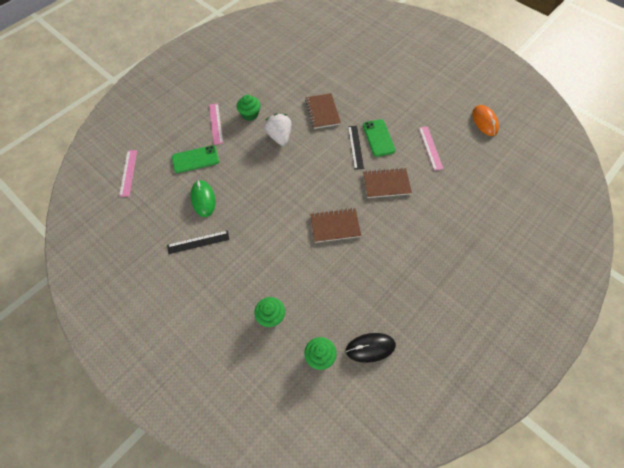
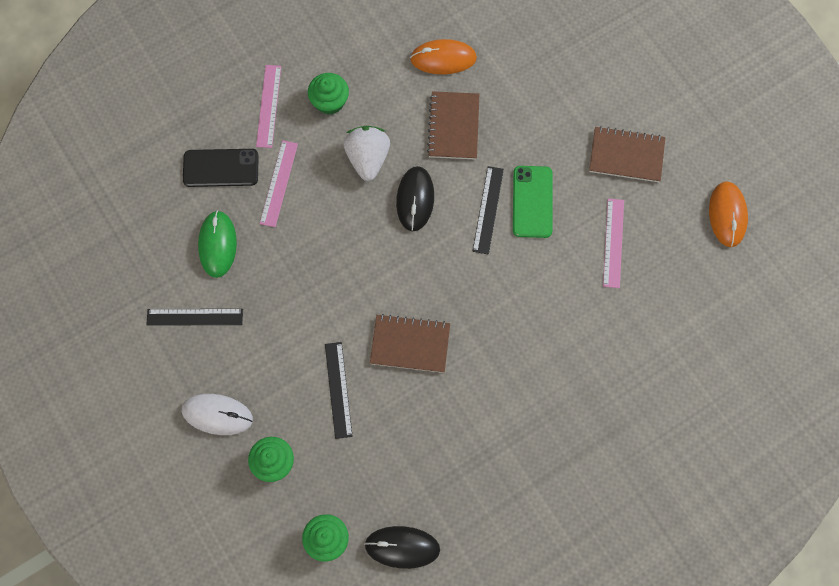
camera: 15 degrees right, 10 degrees up
(128, 173) = (110, 167): pink ruler -> pink ruler (279, 183)
(195, 159) = (221, 168): green phone -> black phone
(226, 296) = (217, 414): none -> white mouse
(299, 262) = (338, 390): none -> black ruler
(306, 83) = (443, 58): none -> orange mouse
(313, 151) = (415, 199): none -> black mouse
(386, 184) = (516, 291): brown notebook -> brown notebook (626, 155)

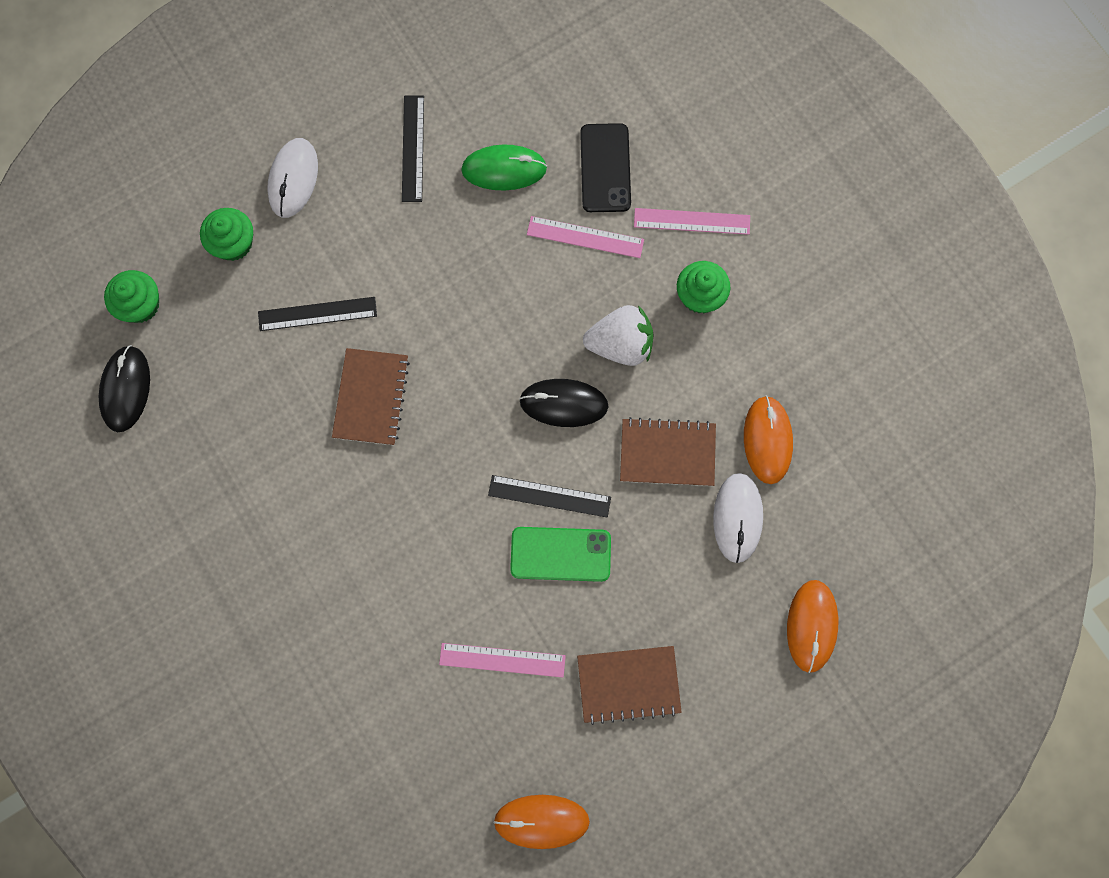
camera: 90 degrees right, 5 degrees up
(502, 80) = (737, 518): none -> white mouse
(578, 35) = (811, 626): none -> orange mouse
(626, 155) = (628, 684): brown notebook -> brown notebook turned 75 degrees clockwise

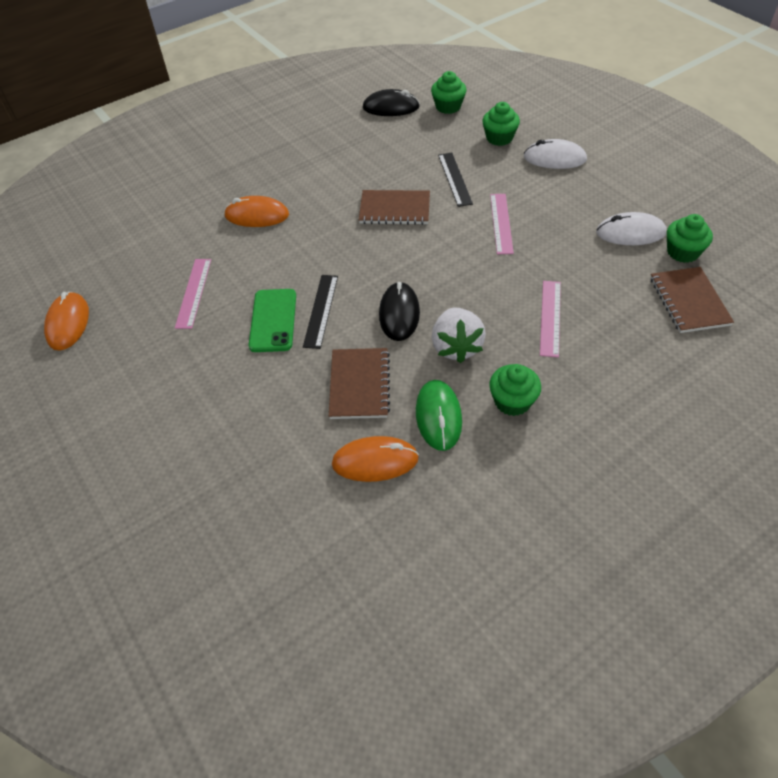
camera: 90 degrees right, 25 degrees down
(413, 148) = (598, 213): black ruler -> none
(495, 73) = (682, 252): none -> green cupcake
(504, 169) = (597, 264): green mouse -> green mouse (438, 416)
(605, 168) = (619, 327): black phone -> none
(628, 684) = (162, 369): brown notebook -> brown notebook (689, 301)
(692, 221) = (585, 391): pink ruler -> pink ruler (501, 223)
(737, 518) = (300, 440): white mouse -> white mouse (630, 233)
(811, 626) = (193, 505): orange mouse -> orange mouse (257, 215)

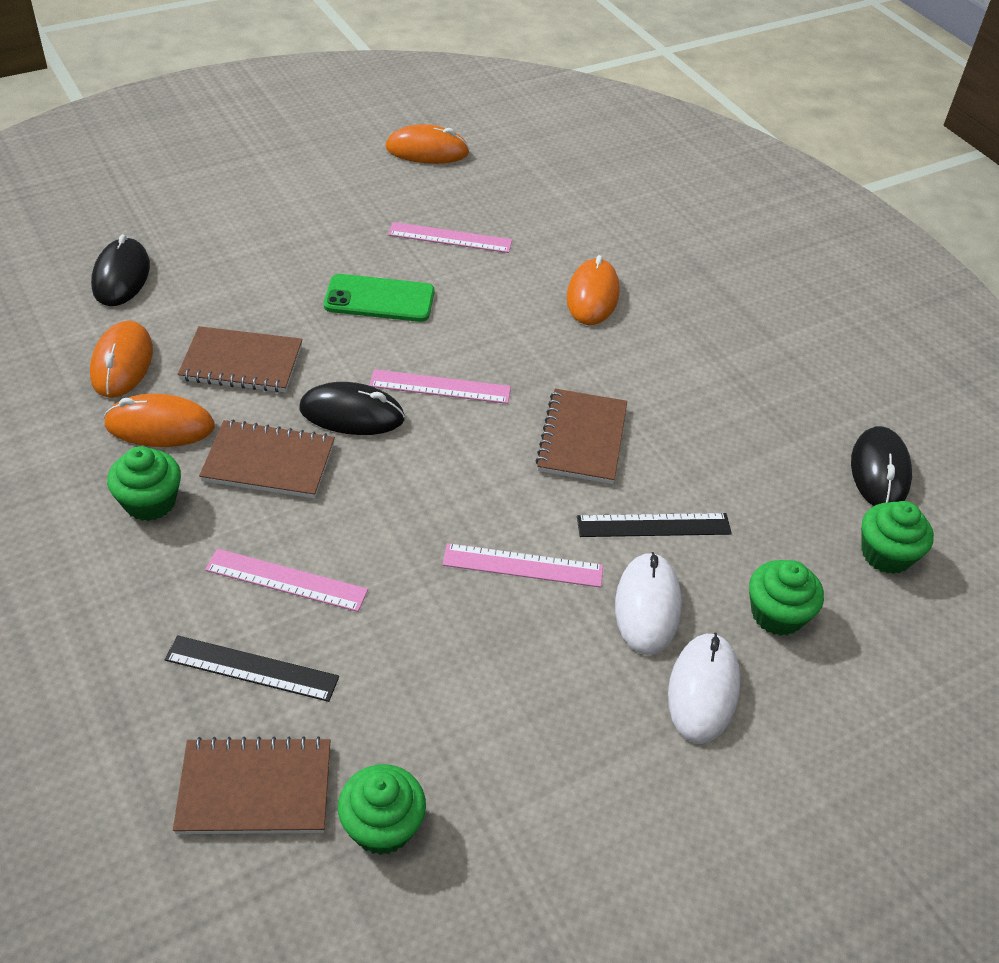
camera: 90 degrees right, 5 degrees down
(261, 497) = (121, 276): none -> black mouse
(321, 310) = (383, 341): black ruler -> black ruler (251, 668)
(362, 275) = (440, 387): none -> pink ruler
(438, 416) = (160, 426): green mouse -> orange mouse
(456, 347) = (269, 462): white strawberry -> brown notebook
(630, 233) = (456, 754): white mouse -> white mouse (647, 606)

